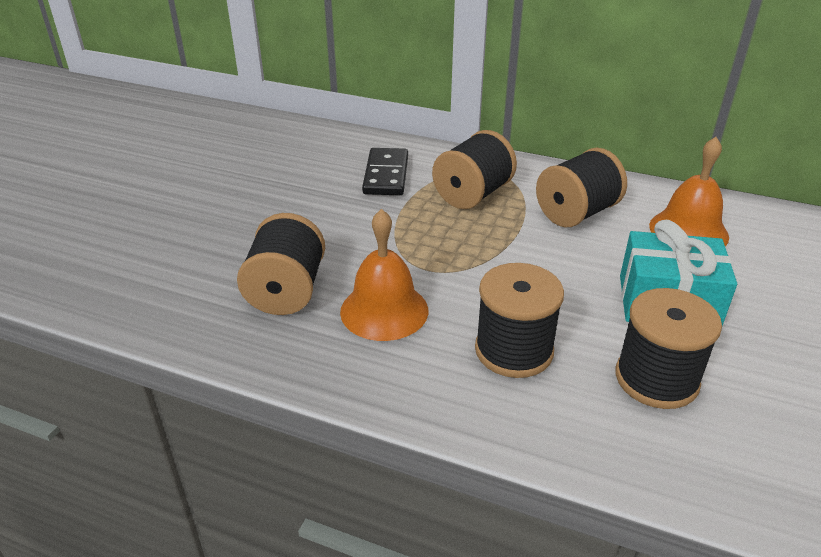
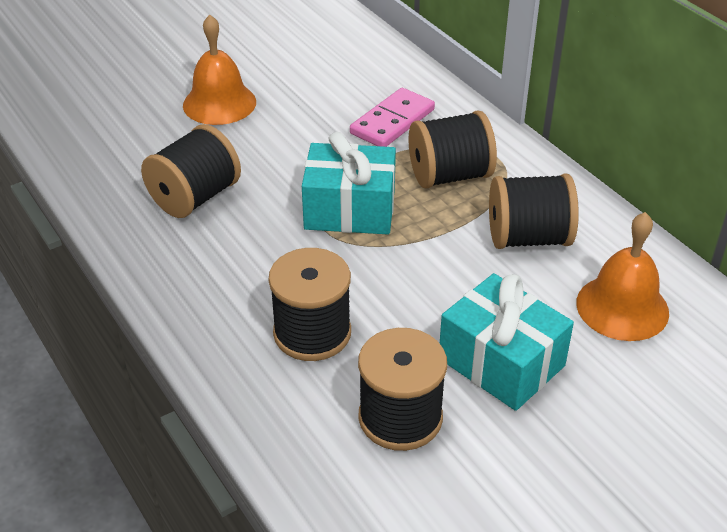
camera: 35 degrees right, 5 degrees up
(384, 310) = (250, 249): orange bell -> orange bell (219, 103)
(386, 175) = (392, 122): black domino -> pink domino
(429, 246) = (350, 209): none -> turquoise gift

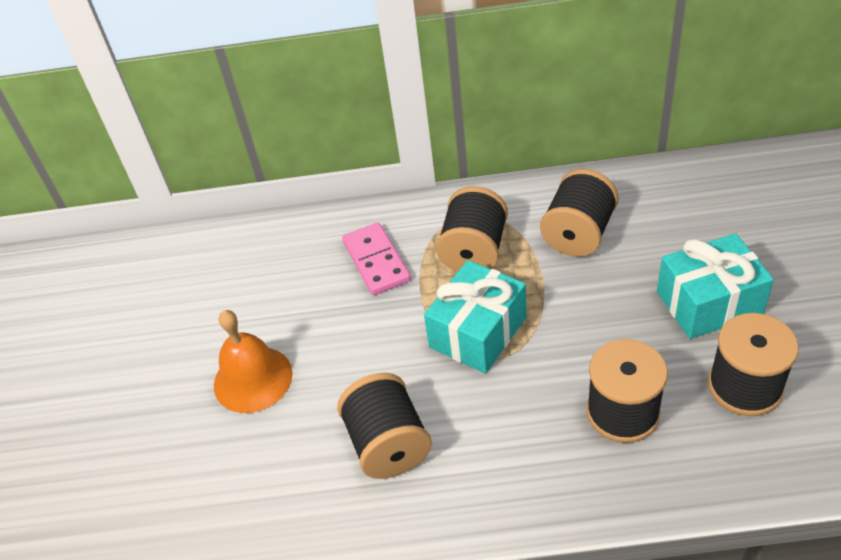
camera: 55 degrees left, 5 degrees up
(622, 307) = (680, 214): orange bell -> none

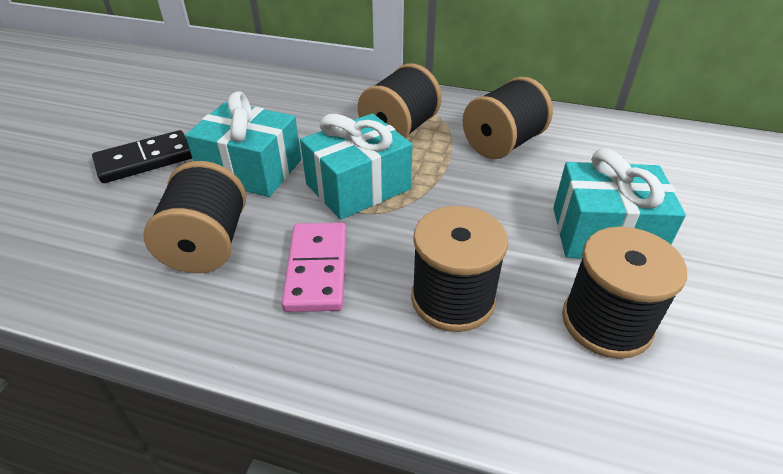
camera: 15 degrees right, 5 degrees down
(253, 379) = (145, 160): orange bell -> black domino
(366, 351) = (251, 170): none -> turquoise gift
(376, 261) = (313, 114): pink domino -> pink domino (317, 269)

